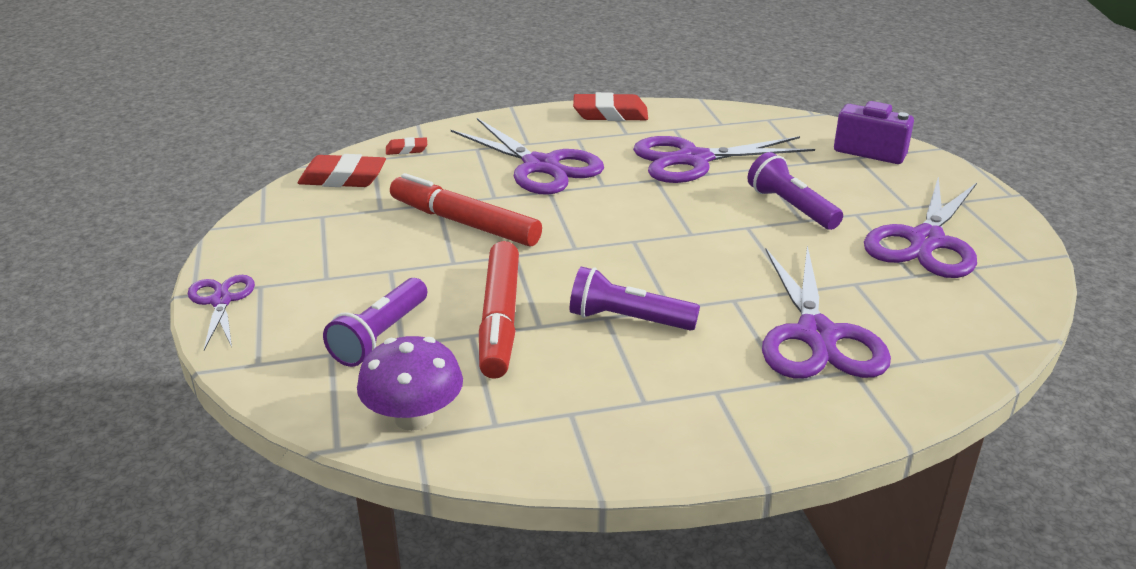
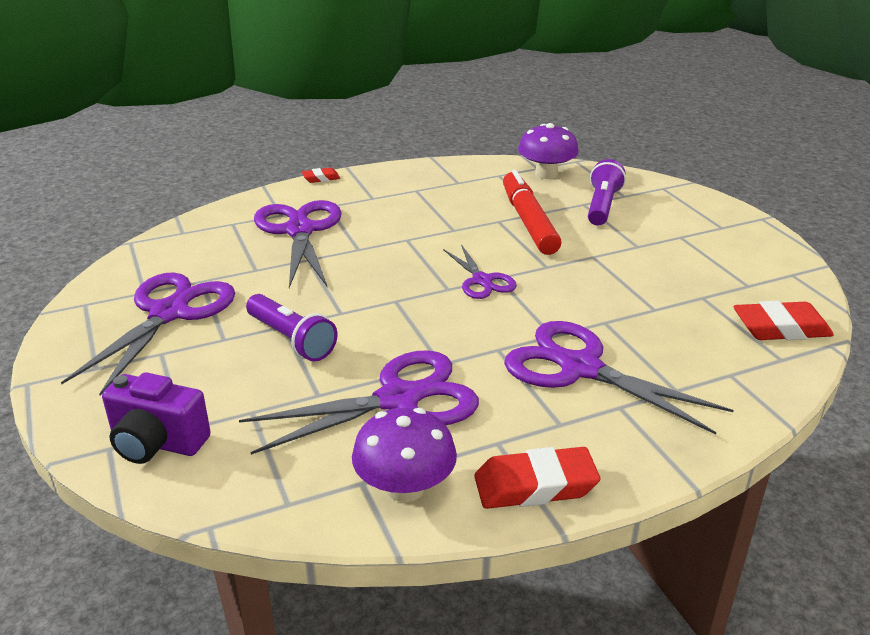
camera: 170 degrees right, 0 degrees up
(221, 301) = (735, 216): purple scissors -> purple scissors (482, 281)
(406, 149) = (758, 377): red eraser -> red eraser (321, 178)
(464, 223) = (612, 290): red marker -> none
(628, 320) = (436, 229): purple flashlight -> none
(693, 119) = (405, 488): none -> purple mushroom

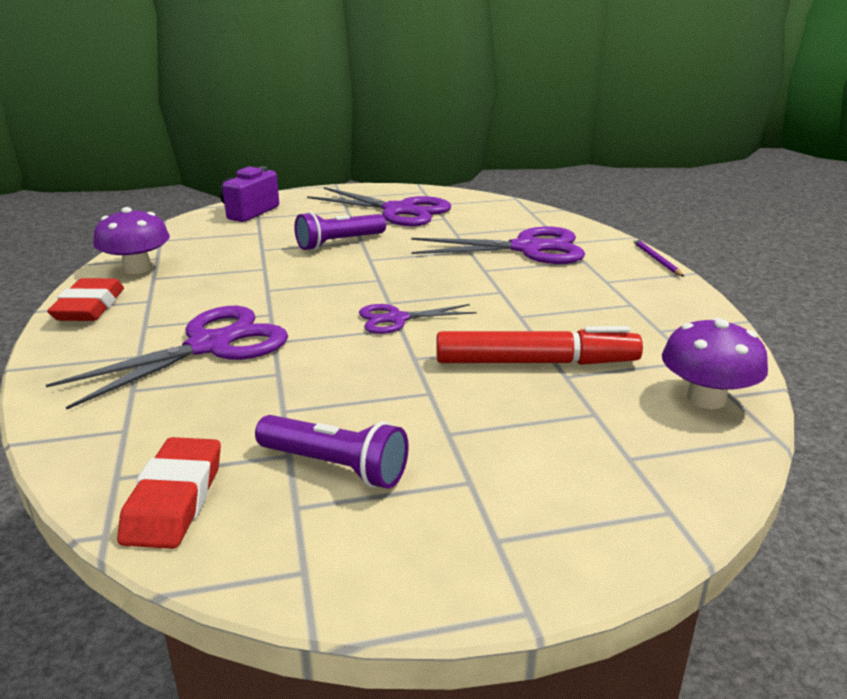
camera: 100 degrees right, 5 degrees down
(321, 178) = (656, 259): red eraser -> purple pencil
(399, 399) = (232, 272): purple scissors -> none
(602, 206) = (585, 428): purple flashlight -> purple flashlight (335, 467)

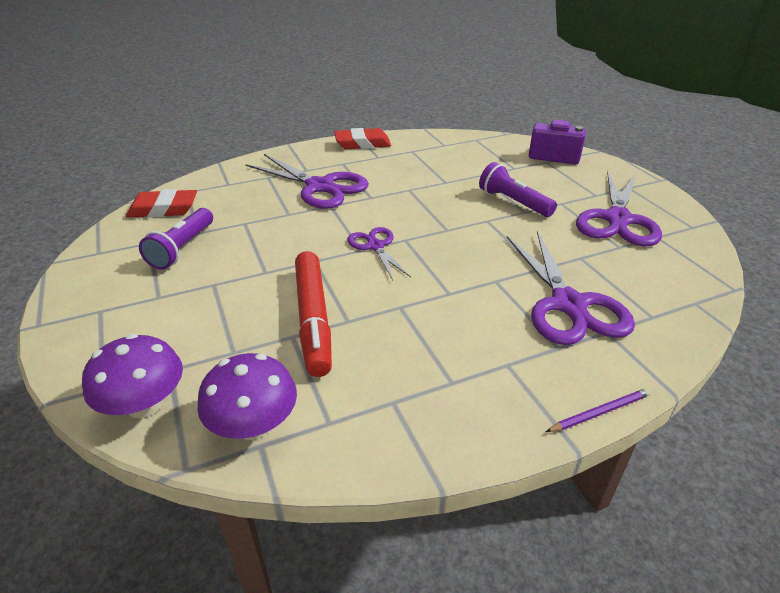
camera: 80 degrees right, 10 degrees up
(137, 268) = (423, 143): purple mushroom -> purple mushroom (144, 404)

